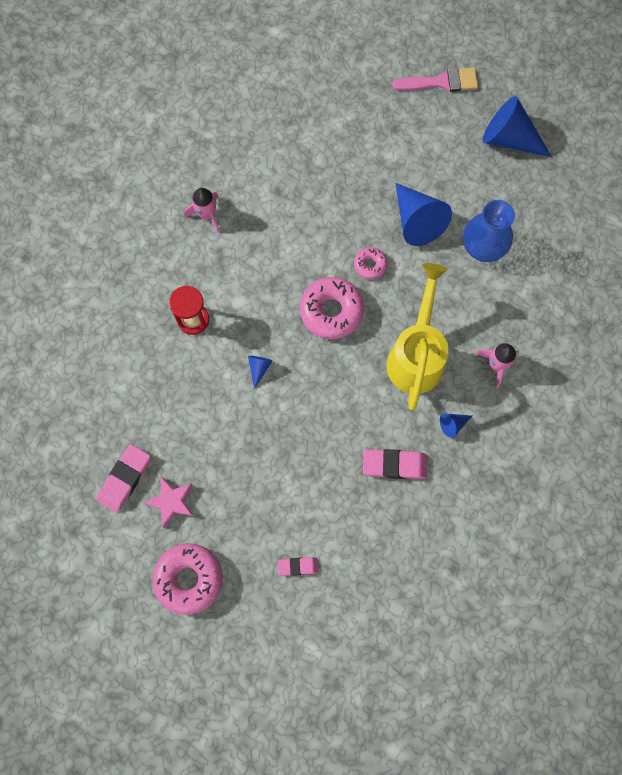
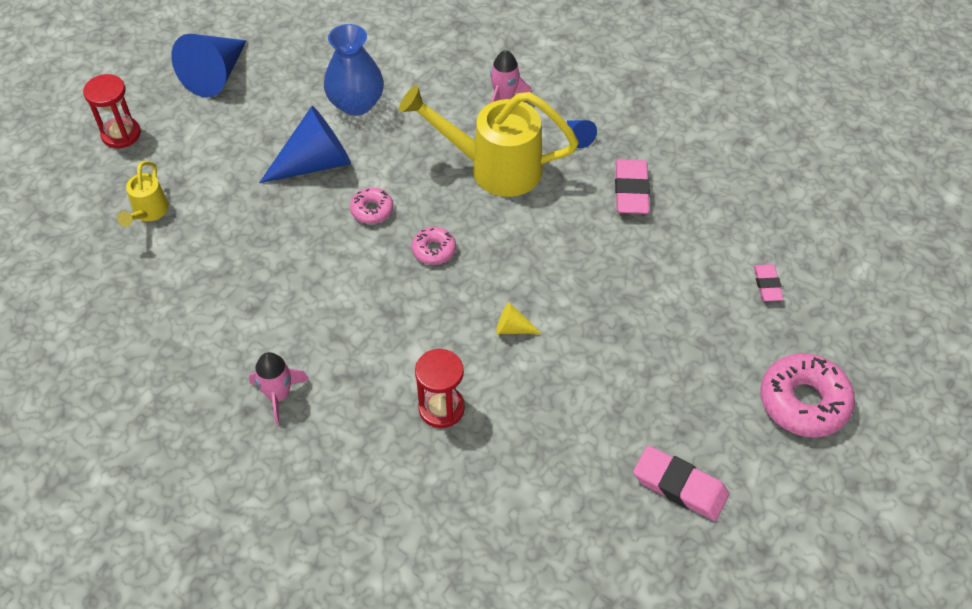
camera: 90 degrees left, 20 degrees down
(171, 502) = (705, 426): pink star -> none
(259, 368) = (513, 328): blue cone -> yellow cone
(331, 311) = (434, 250): pink donut -> pink donut, size x0.53
(364, 112) = (148, 213): none -> yellow watering can
(441, 82) = (121, 134): pink brush -> red hourglass

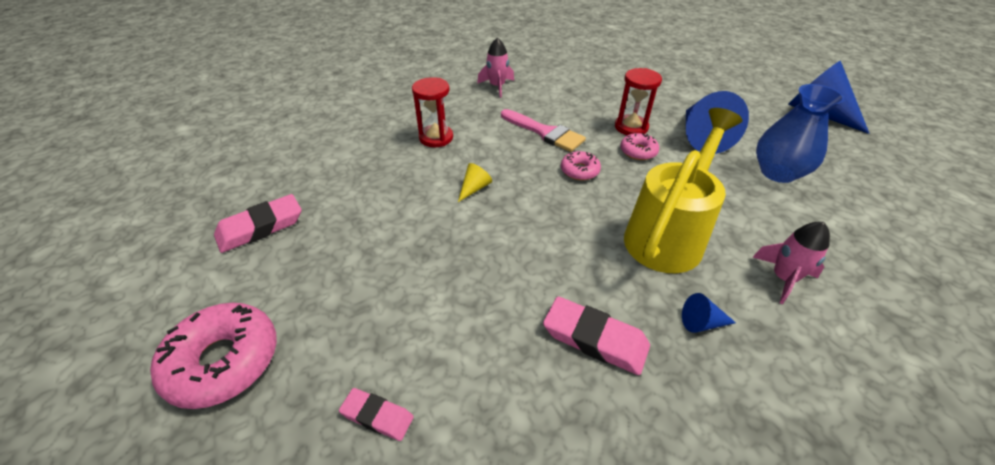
camera: 115 degrees right, 10 degrees down
(121, 134) = (749, 71): red hourglass -> red hourglass (631, 127)
(148, 213) = (669, 70): yellow watering can -> none
(374, 302) = (545, 132): none -> pink brush

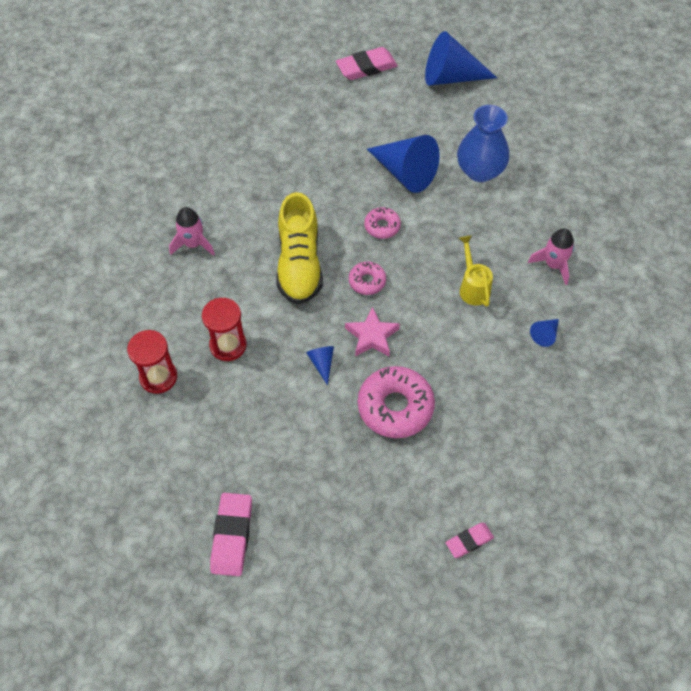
camera: 50 degrees left, 15 degrees up
(224, 361) = (358, 610): pink donut -> pink donut (395, 407)
(474, 188) = (322, 363): yellow cone -> blue cone
(534, 201) = (372, 336): none -> pink star
(545, 132) = (299, 264): pink brush -> yellow shoe
(595, 339) = (510, 396): pink eraser -> pink eraser (366, 67)
(631, 127) = (350, 203): red hourglass -> red hourglass (158, 377)
(668, 234) = (472, 287): yellow watering can -> yellow watering can, size x0.49

